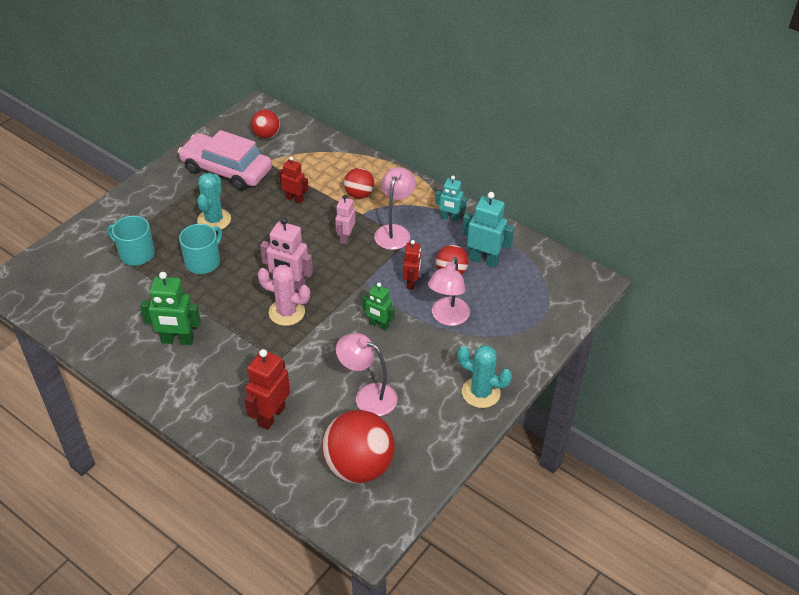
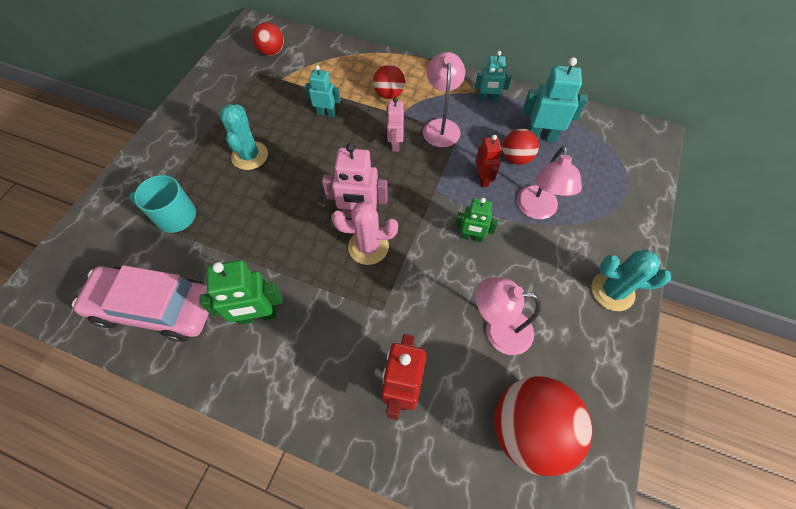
camera: 15 degrees left, 15 degrees up
(203, 261) = (254, 207): turquoise mug -> none
(226, 170) = (244, 97): pink car -> pink car (155, 307)
(294, 199) = (326, 113): red robot -> turquoise robot

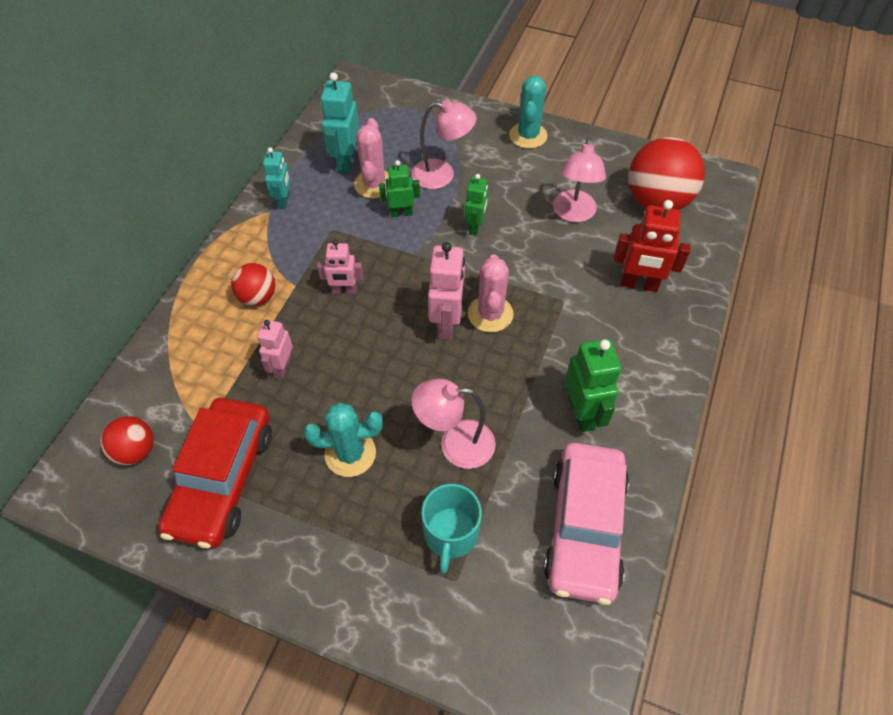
camera: 90 degrees left, 5 degrees down
(244, 92) = (223, 479): none -> red car
(326, 113) = (282, 367): turquoise robot -> pink robot
(441, 126) = (321, 246): pink lamp -> pink lamp (455, 444)
(483, 179) = (401, 213): red robot -> green robot
(516, 158) = (374, 184): red ball -> pink cactus

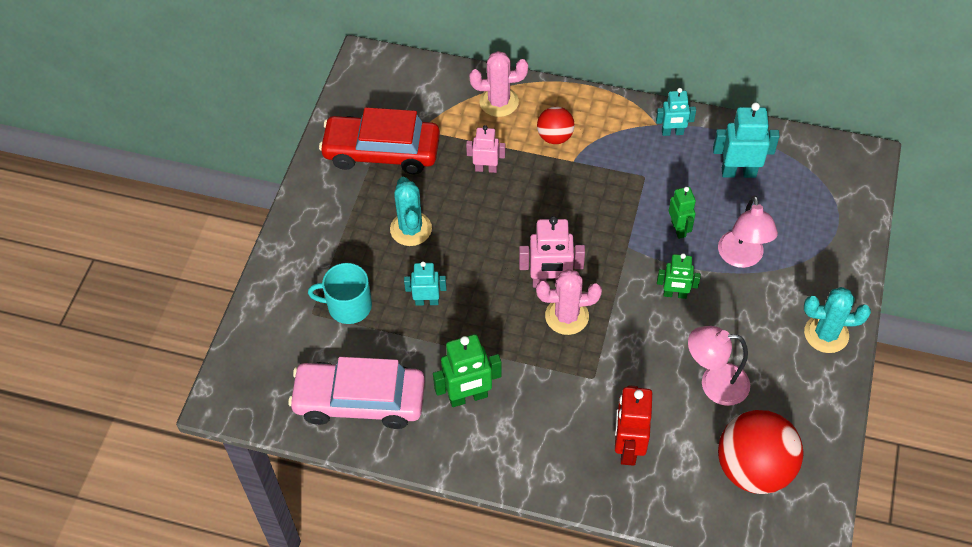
camera: 85 degrees right, 0 degrees up
(136, 451) = (400, 94): red ball -> none
(344, 290) = (573, 198): pink robot -> none
(374, 184) = (713, 200): pink cactus -> pink cactus (499, 102)
(455, 444) = (427, 301): pink lamp -> turquoise robot

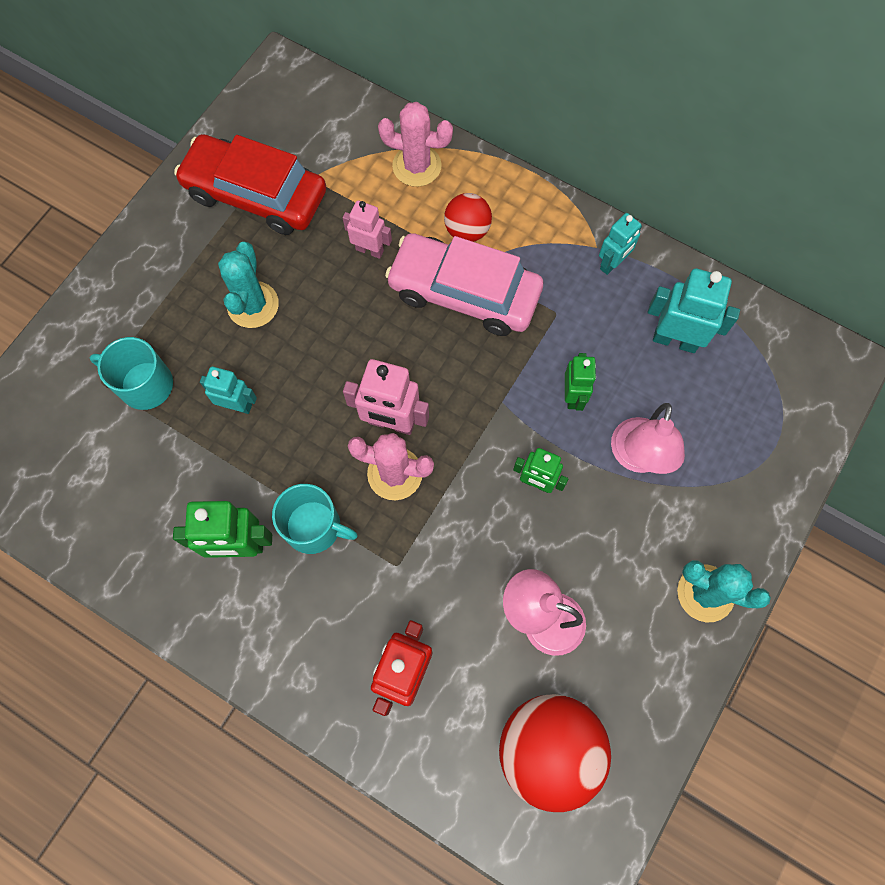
camera: 15 degrees right, 15 degrees up
(360, 401) = (113, 512): pink car -> pink car (464, 293)
(520, 368) = (314, 527): none -> turquoise mug
(672, 132) = (612, 263): turquoise robot -> turquoise robot turned 60 degrees counterclockwise

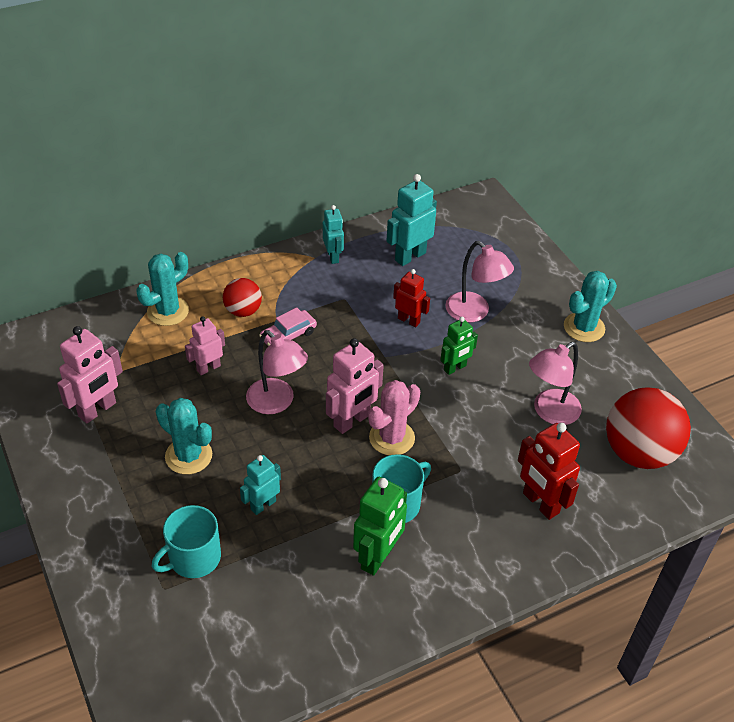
camera: 60 degrees left, 25 degrees down
(256, 194) = (97, 410): red car -> pink robot
(368, 339) = (277, 402): none -> pink lamp
(417, 166) = (168, 311): pink cactus -> turquoise cactus
(464, 293) = (288, 335): pink car -> pink car, size x0.47
(573, 396) = (409, 320): green robot -> red robot

